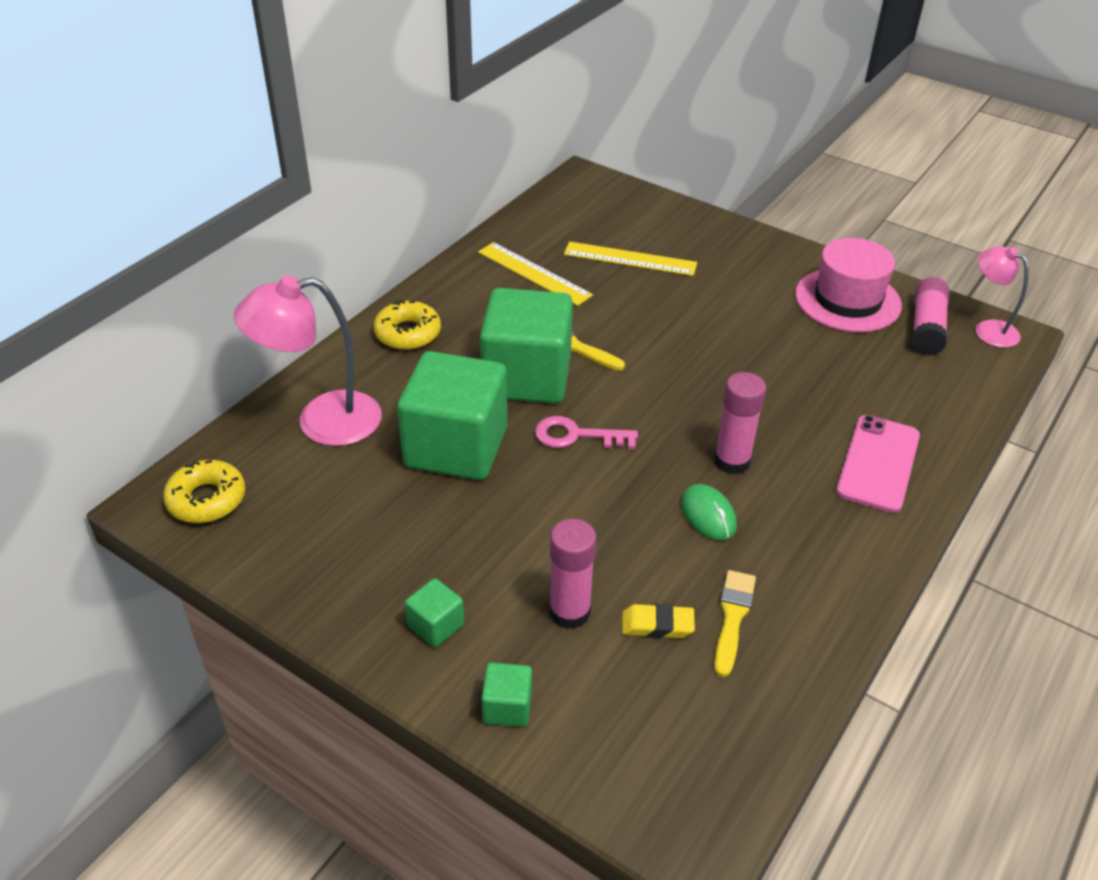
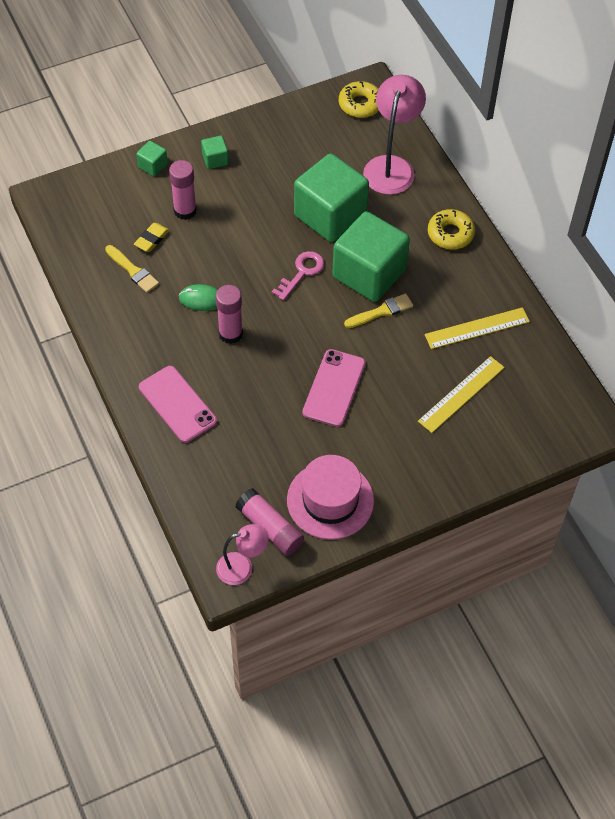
camera: 120 degrees right, 15 degrees up
(716, 346) = (334, 388): none -> pink phone

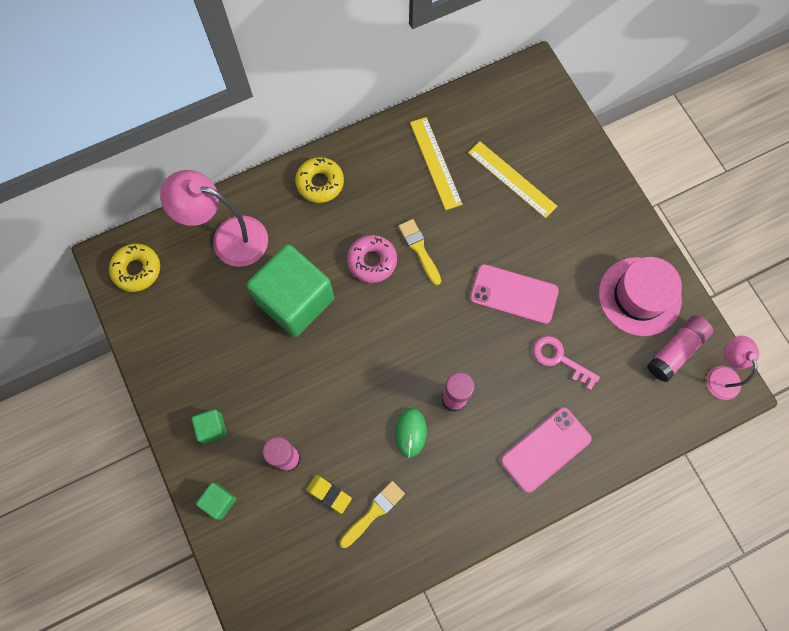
camera: 90 degrees left, 15 degrees up
(301, 273) = (372, 328): pink key -> pink key (560, 359)
(369, 273) = (372, 261): green cube -> pink donut

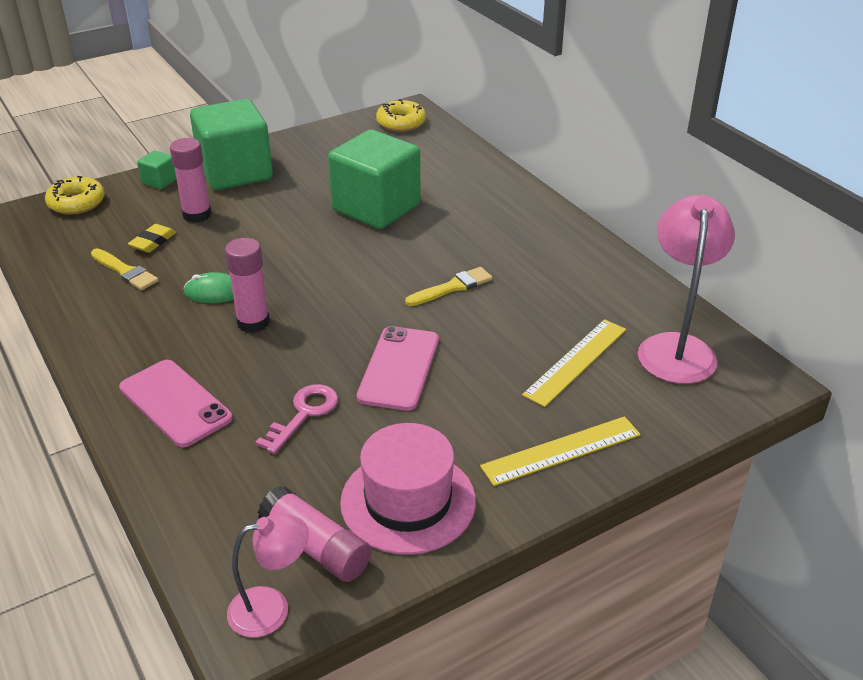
camera: 85 degrees right, 35 degrees down
(212, 428) = (235, 172): green cube -> green cube, size x2.39
(228, 238) = (444, 165): pink lamp -> pink lamp (676, 347)
(320, 183) = (524, 214): yellow donut -> yellow donut (76, 203)
(372, 261) = (431, 254): pink donut -> none
(435, 163) = (579, 294): yellow ruler -> yellow ruler (561, 451)

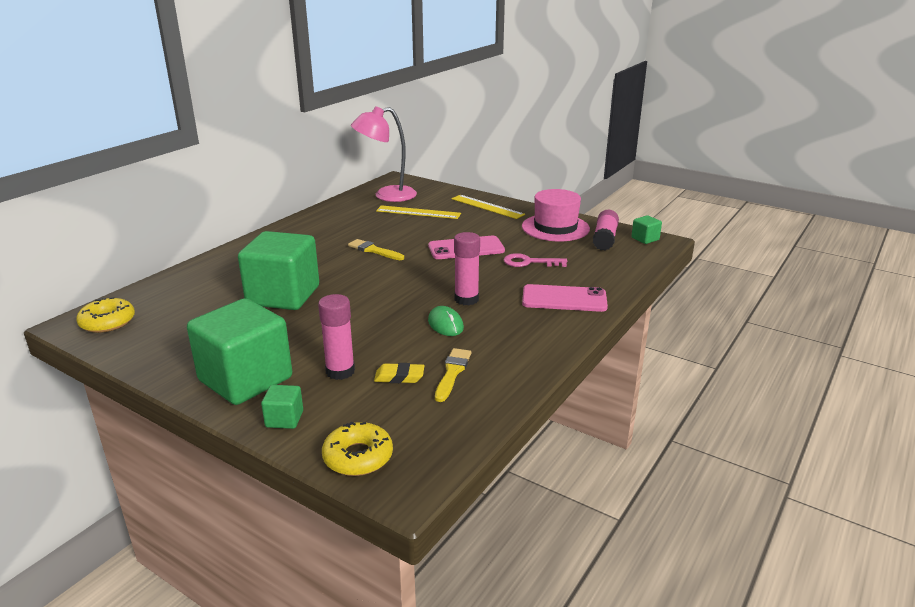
camera: 115 degrees left, 10 degrees down
(175, 403) = (564, 299): pink phone -> pink phone turned 75 degrees clockwise
(271, 608) = (645, 239): pink lamp -> green cube

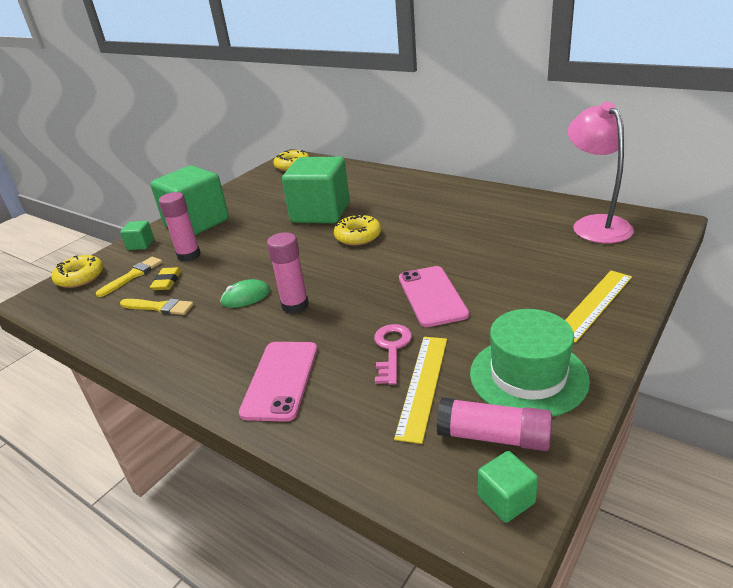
camera: 95 degrees right, 5 degrees up
(353, 275) = (358, 236): none -> yellow donut
(374, 250) = (419, 239): yellow brush -> yellow brush (133, 275)
(418, 212) = (544, 252): yellow ruler -> yellow ruler (422, 385)
(555, 228) = (528, 376): pink hat -> green hat

